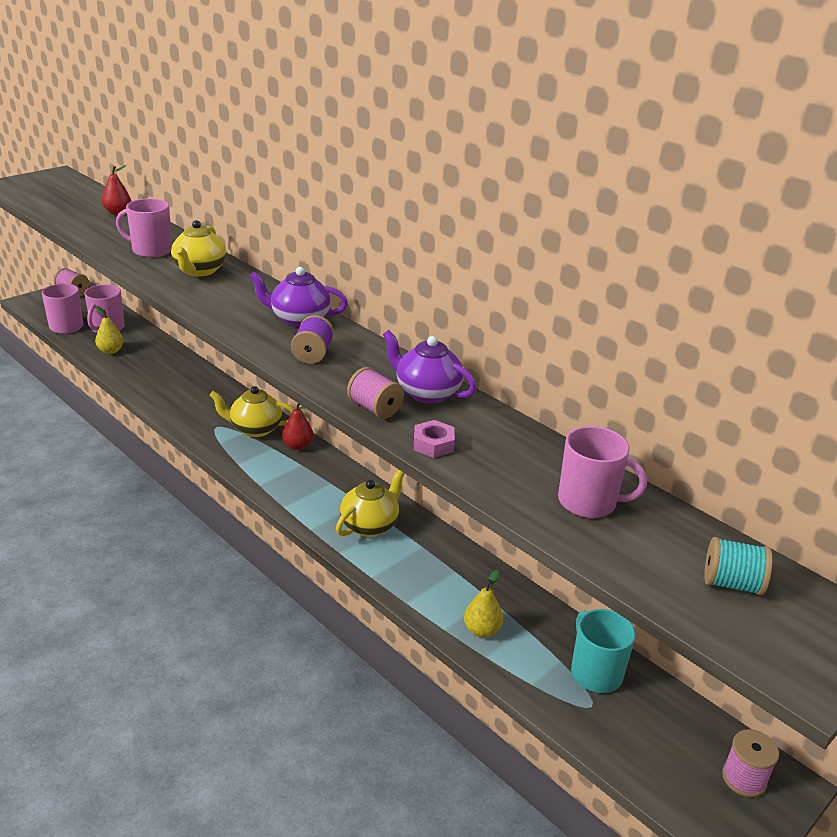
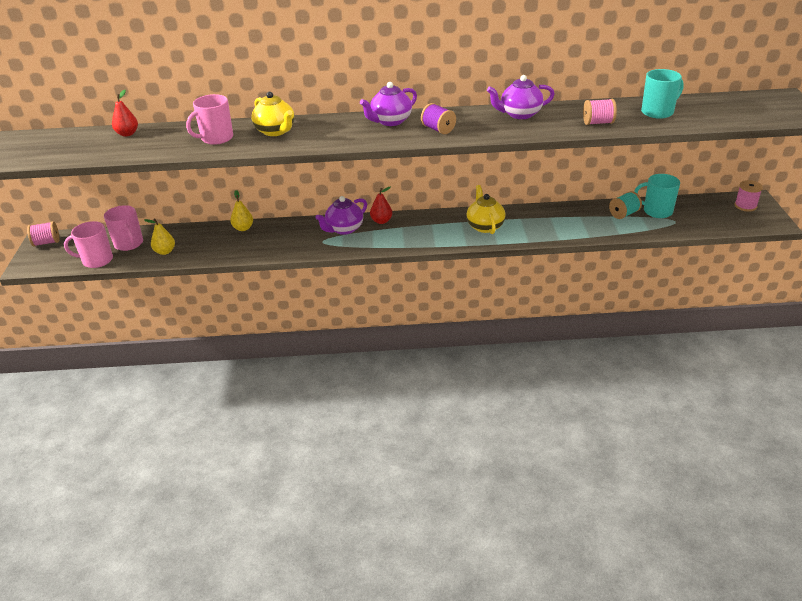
camera: 45 degrees left, 5 degrees up
(255, 429) = (344, 229): yellow teapot -> purple teapot
(374, 408) = (519, 131): pink spool -> pink spool (598, 123)
(433, 444) = (571, 128): pink nut -> none
(482, 630) = (600, 227): yellow pear -> yellow pear (243, 228)
(589, 502) = (658, 112): pink mug -> turquoise mug
(732, 583) = (742, 107): turquoise spool -> turquoise spool (624, 214)

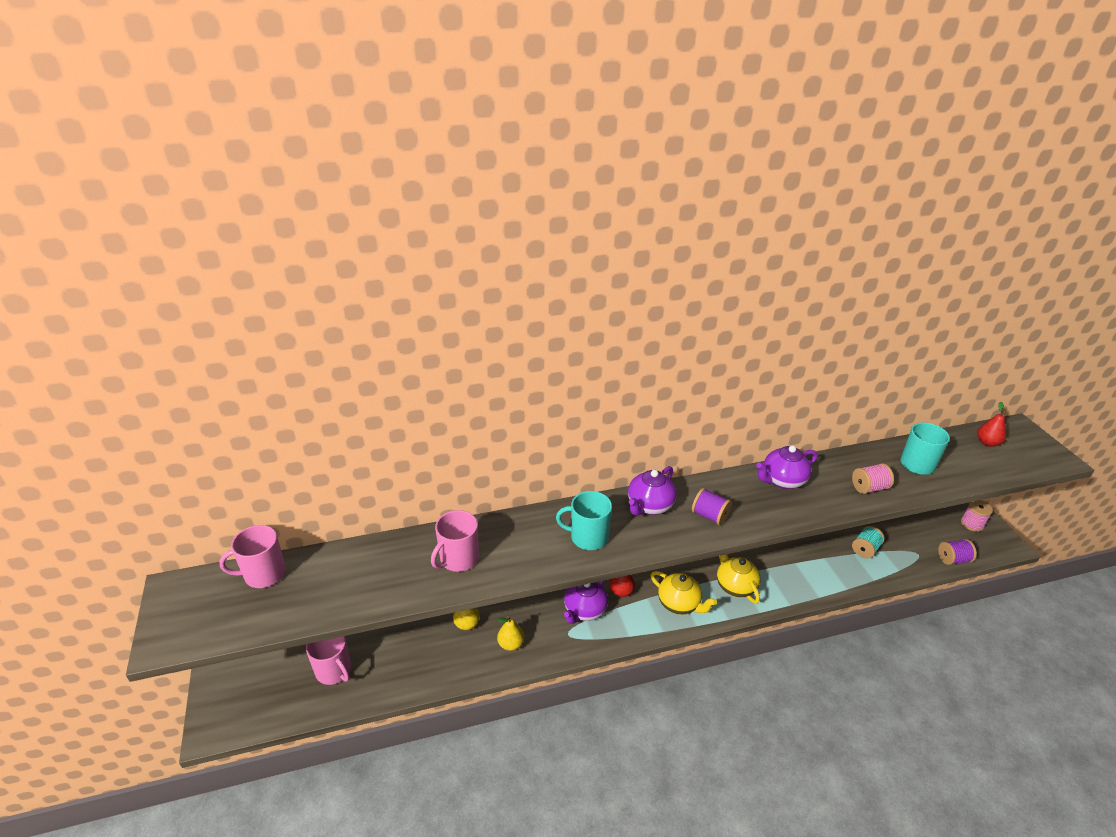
camera: 15 degrees left, 0 degrees up
(47, 242) = (224, 683): pink spool -> none
(96, 260) = (302, 707): pink mug -> pink mug (263, 574)
(127, 134) = (340, 561): red pear -> red pear (987, 443)
(165, 251) = (385, 678): yellow pear -> yellow pear (511, 644)
(275, 131) = (525, 538): yellow teapot -> yellow teapot (679, 604)
(656, 211) = (894, 541): turquoise mug -> turquoise mug (588, 537)
(708, 227) = (953, 559): none -> purple spool

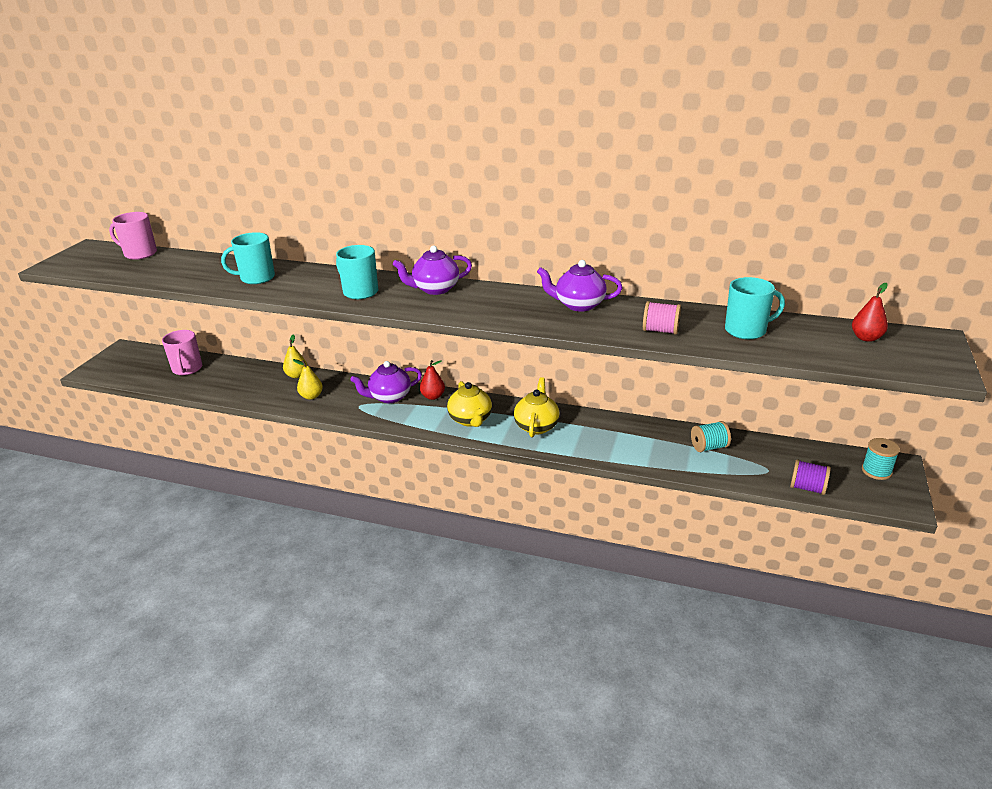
camera: 35 degrees right, 5 degrees down
(458, 559) = (256, 278): pink mug -> turquoise mug
(709, 516) = (475, 307): purple spool -> none
(972, 524) = (876, 471): pink spool -> turquoise spool

